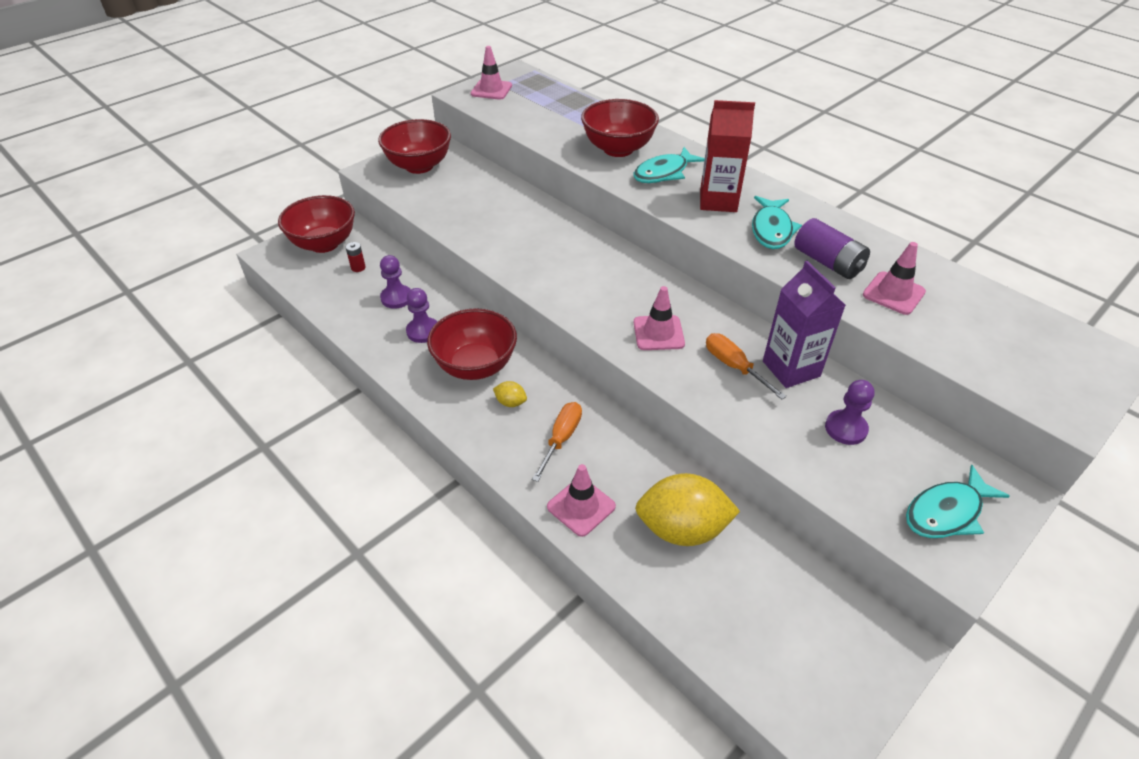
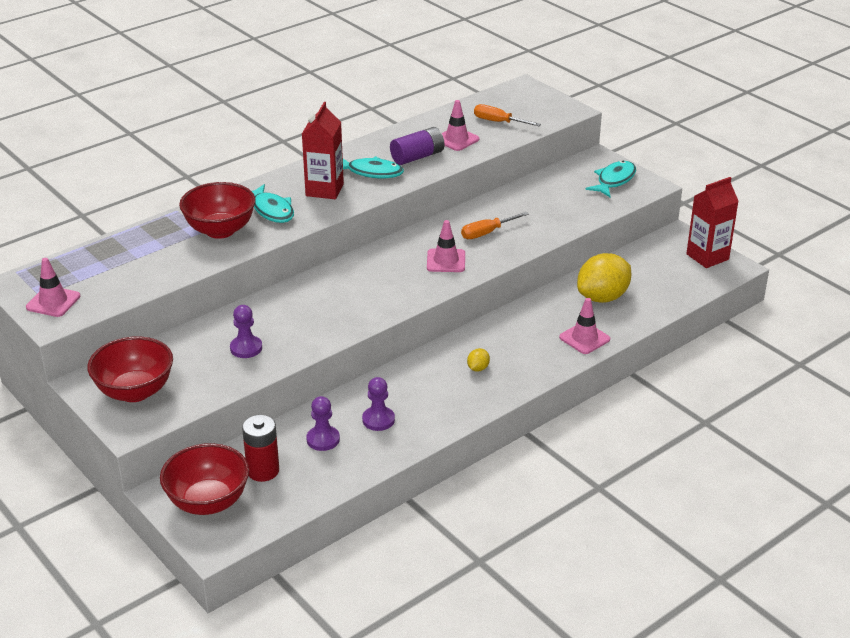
camera: 85 degrees left, 10 degrees down
(358, 267) = (263, 471): red battery -> red battery, size x2.01
(475, 366) = (431, 387): red bowl -> none
(561, 438) = (519, 344): orange screwdriver -> orange screwdriver (498, 122)
(682, 529) = (602, 297): yellow lemon -> yellow lemon turned 45 degrees clockwise
(791, 369) = (491, 211): purple carton -> none
(842, 689) = (707, 257): none -> red carton
(845, 428) = (548, 200): purple pawn -> purple pawn (246, 348)
(946, 512) = (614, 180): turquoise fish -> turquoise fish turned 120 degrees counterclockwise

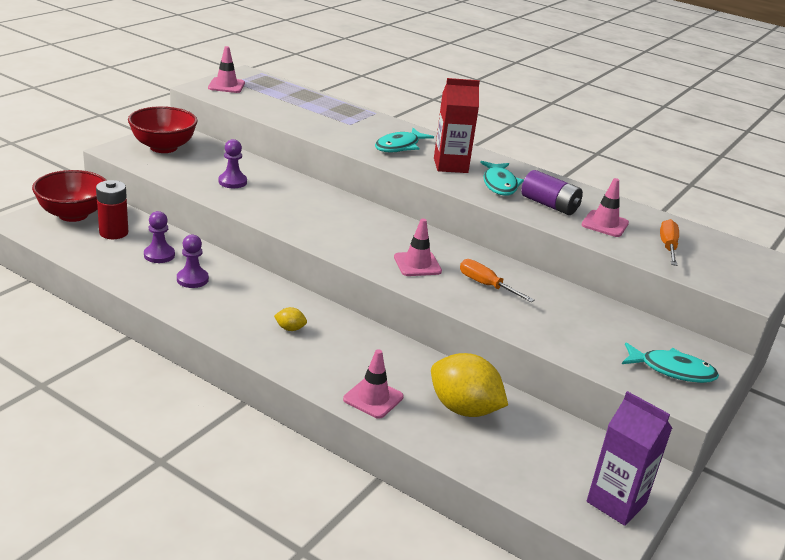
camera: 70 degrees right, 5 degrees down
(220, 230) = (355, 130): red bowl -> none
(707, 257) = (616, 502): red carton -> purple carton

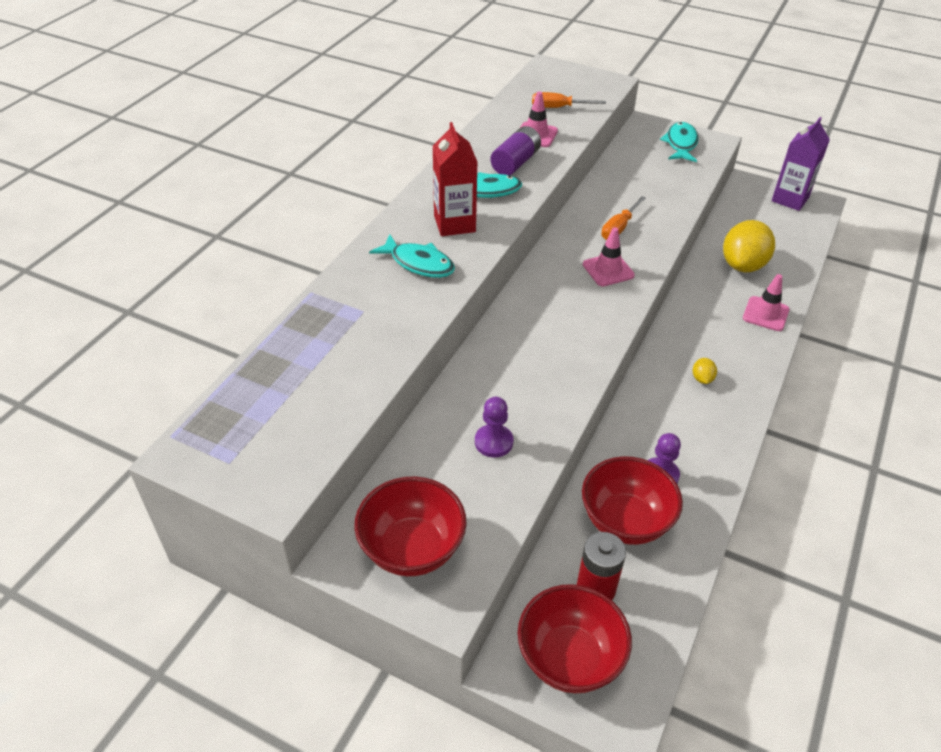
camera: 95 degrees left, 15 degrees up
(159, 255) = (625, 521): purple pawn -> red bowl
(226, 86) = (253, 466): pink traffic cone -> none

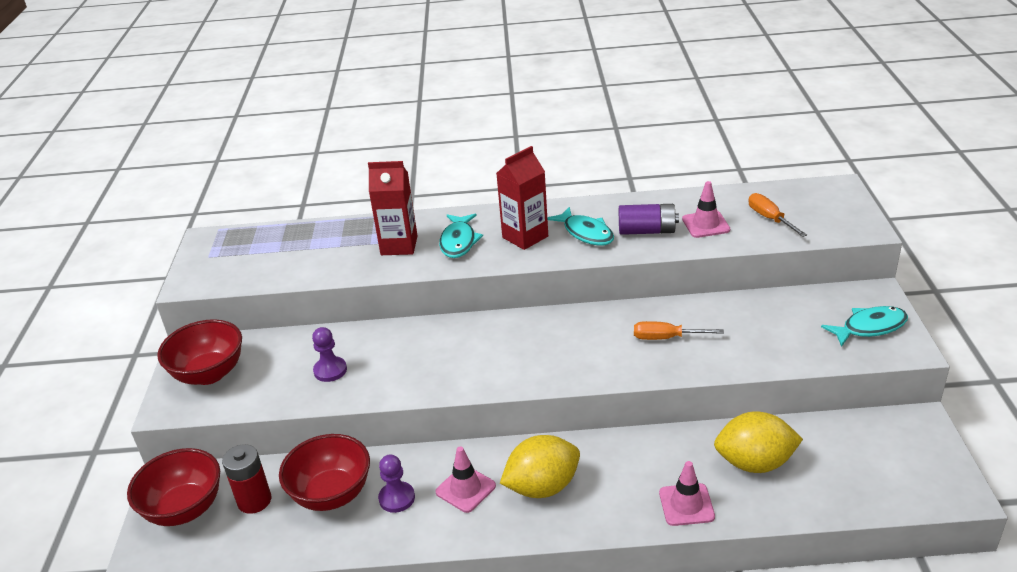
camera: 65 degrees right, 10 degrees down
(382, 303) = (399, 245): none -> red carton
(608, 270) = (594, 353): pink traffic cone -> pink traffic cone (465, 489)
(702, 379) = (542, 487): yellow lemon -> yellow lemon, size x2.35
(790, 199) = (934, 465): purple carton -> none

